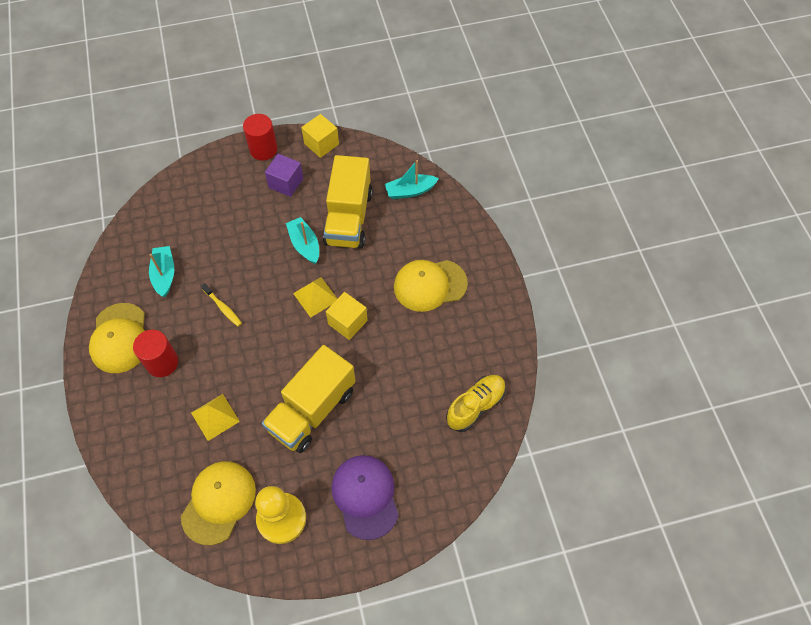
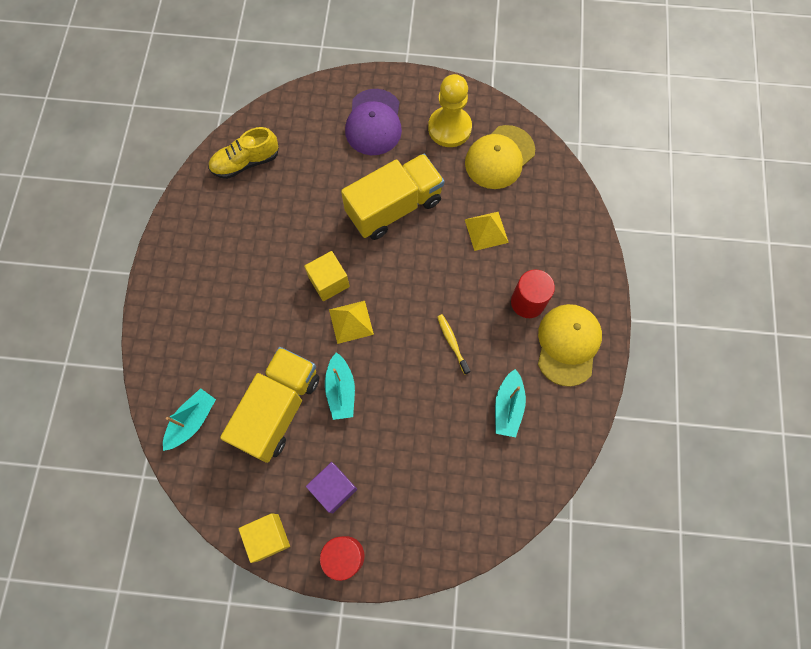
camera: 160 degrees left, 10 degrees up
(410, 191) = (192, 421): turquoise boat -> turquoise boat turned 60 degrees counterclockwise
(430, 285) = (228, 294): yellow cap -> none

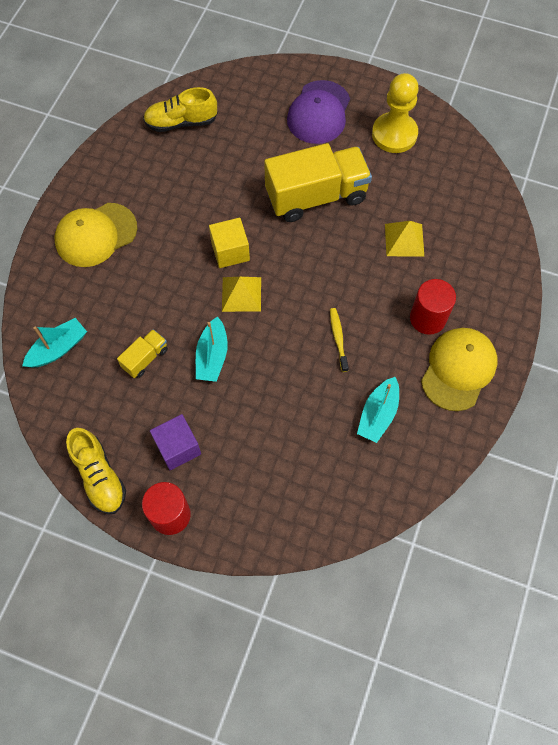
camera: 15 degrees right, 5 degrees down
(268, 537) = (99, 476): yellow cube -> yellow shoe
(278, 409) = (145, 358): yellow truck -> yellow truck, size x0.45
(499, 157) = (438, 173): yellow cap -> yellow cap (96, 235)

